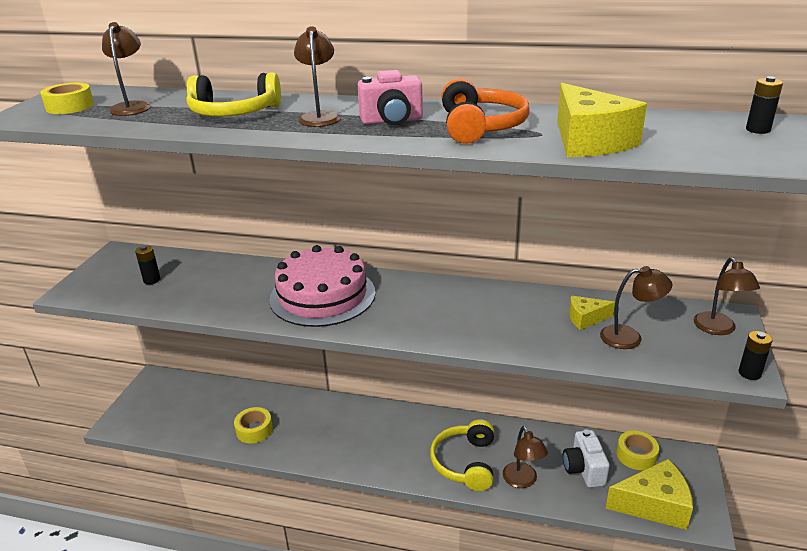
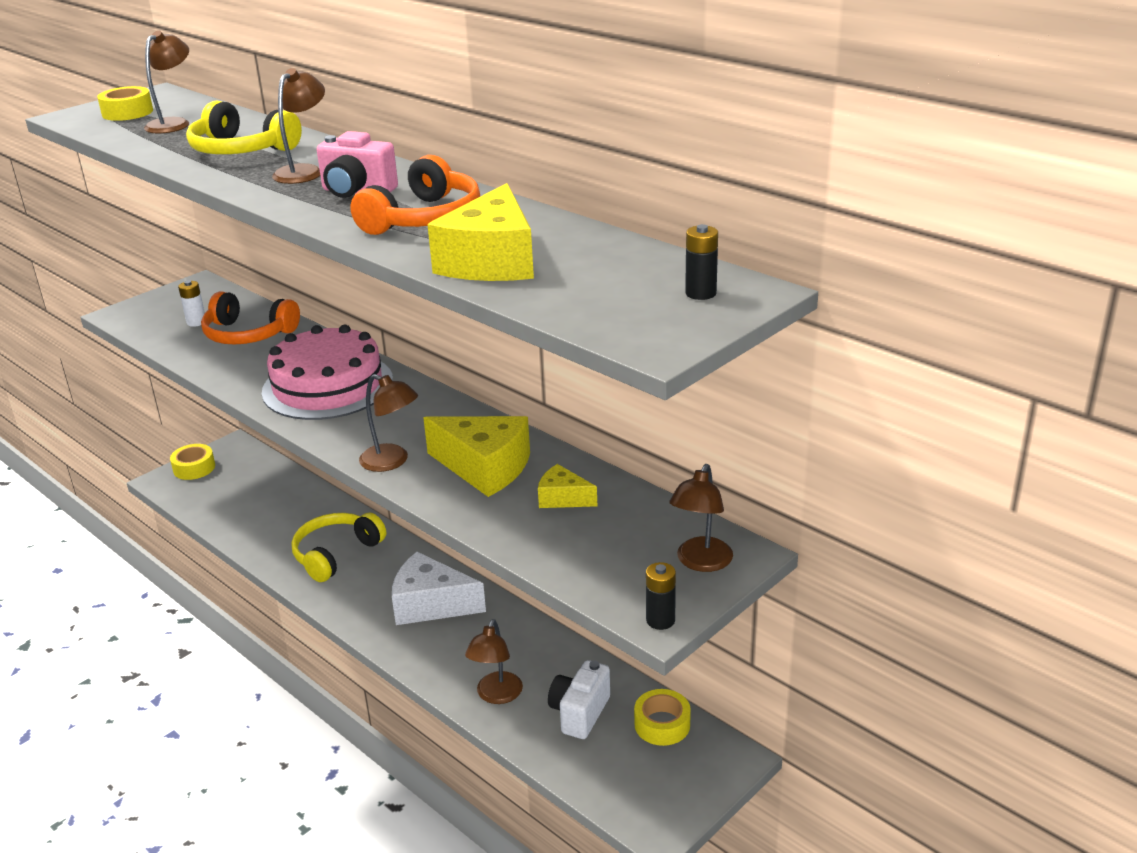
camera: 30 degrees right, 0 degrees up
(152, 280) = (196, 322): black battery -> white battery
(209, 277) = (248, 334): none -> orange headphones
(254, 430) = (278, 533): yellow tape -> yellow tape (194, 468)
(417, 437) = (431, 604): none -> white cheese
(465, 463) = (455, 651): yellow headphones -> yellow headphones (336, 554)
(630, 337) = (582, 535): brown lamp -> brown lamp (392, 461)
(654, 505) = (619, 784): yellow cheese -> yellow cheese (484, 468)

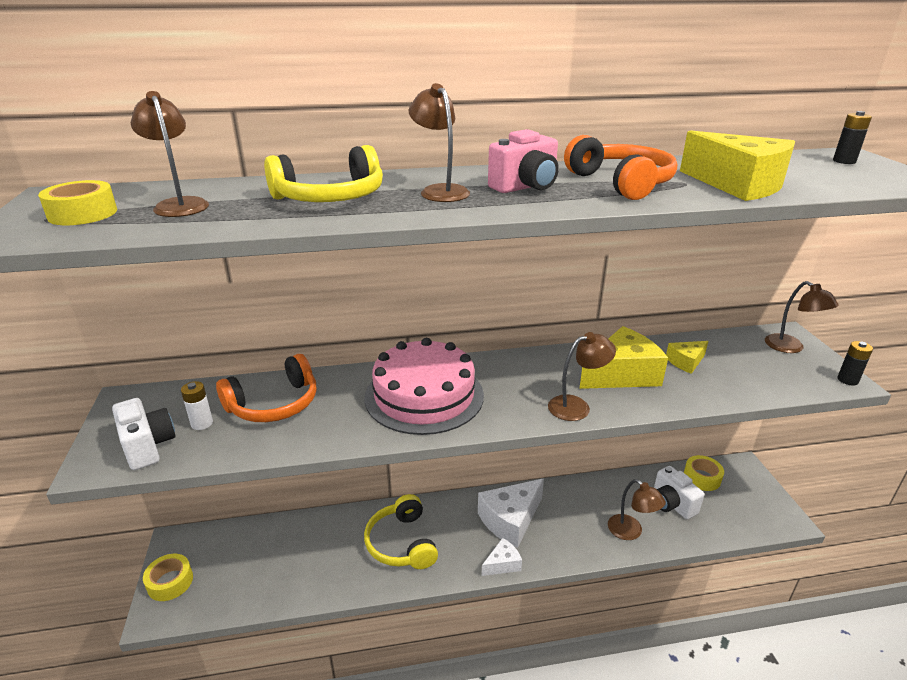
camera: 55 degrees left, 0 degrees up
(152, 319) = (148, 446): none -> white camera
(365, 625) = (502, 564): none -> white cheese

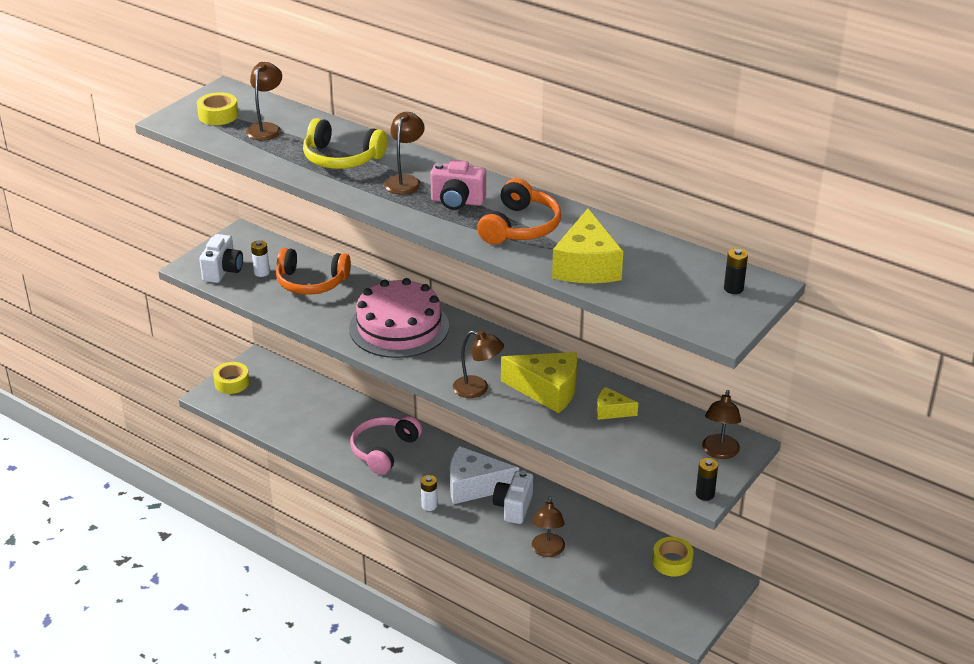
camera: 45 degrees right, 5 degrees up
(402, 543) = (384, 450): yellow headphones -> pink headphones
(502, 564) = (429, 505): white cheese -> white battery
(672, 504) = (611, 558): white camera -> white camera (513, 507)

